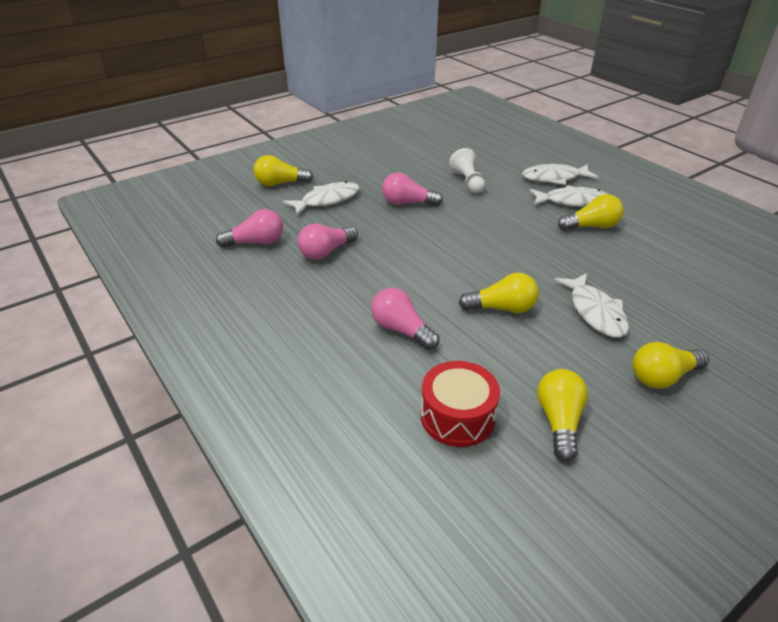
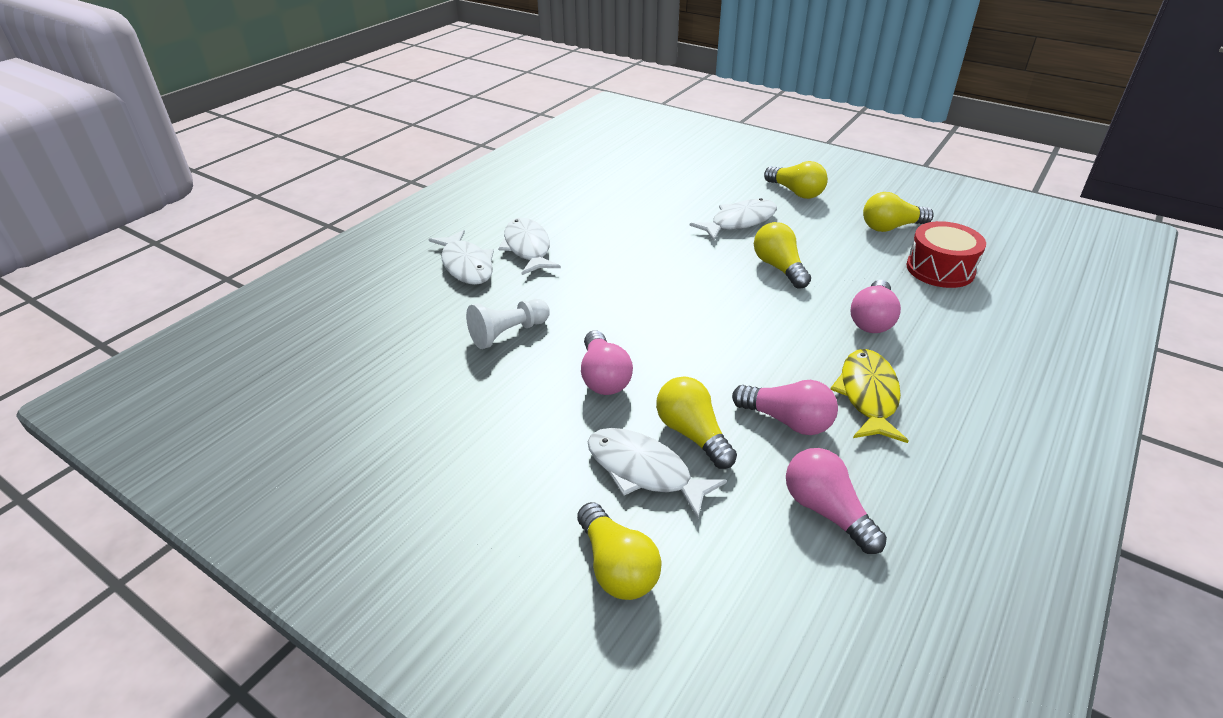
camera: 110 degrees left, 0 degrees up
(323, 291) = (868, 395): none -> yellow fish
(591, 226) = (582, 233): yellow light bulb -> yellow light bulb (692, 434)

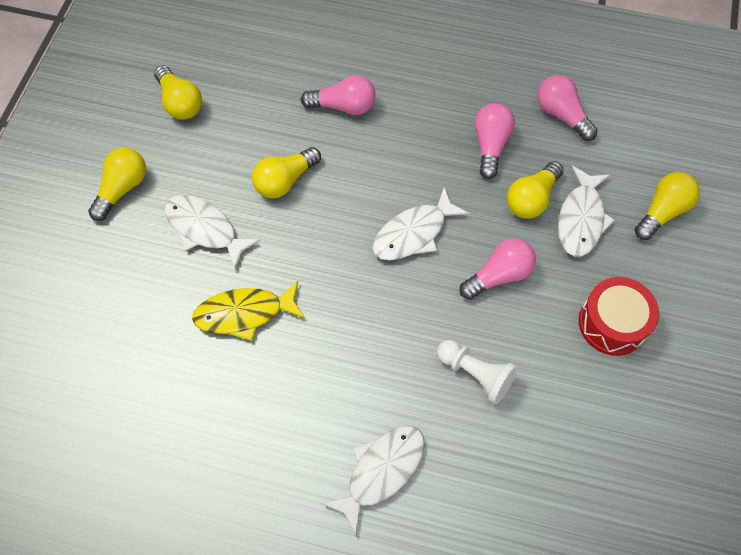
camera: 110 degrees left, 25 degrees up
(528, 248) = (324, 421): white fish -> white fish (413, 233)
(826, 511) = (561, 115): pink light bulb -> pink light bulb turned 105 degrees clockwise
(868, 395) = (440, 102): yellow fish -> yellow fish (244, 313)
(940, 269) = (247, 65): red drum -> red drum (612, 323)

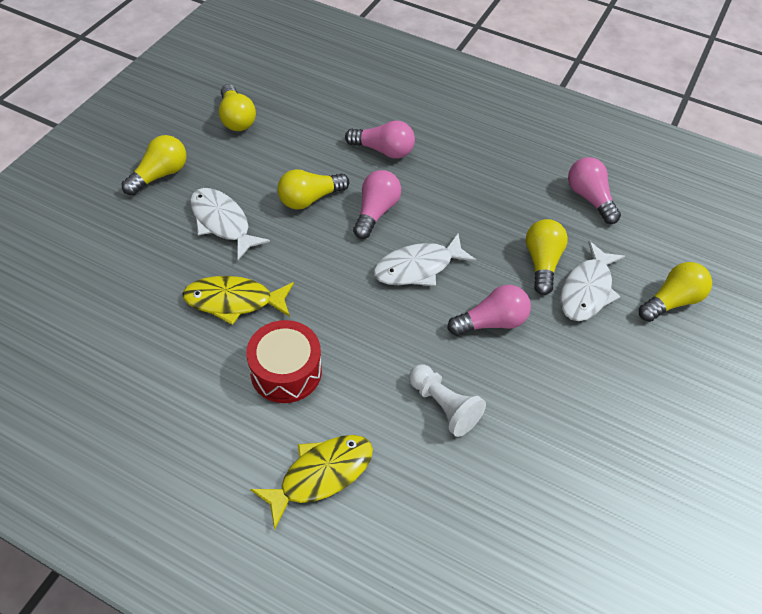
camera: 10 degrees right, 10 degrees down
(381, 471) = (321, 475): white fish -> yellow fish
(490, 145) = (513, 209): pink light bulb -> pink light bulb (376, 212)
(531, 199) = (541, 263): yellow light bulb -> yellow light bulb turned 135 degrees clockwise
(612, 323) = (596, 391): red drum -> red drum (286, 371)

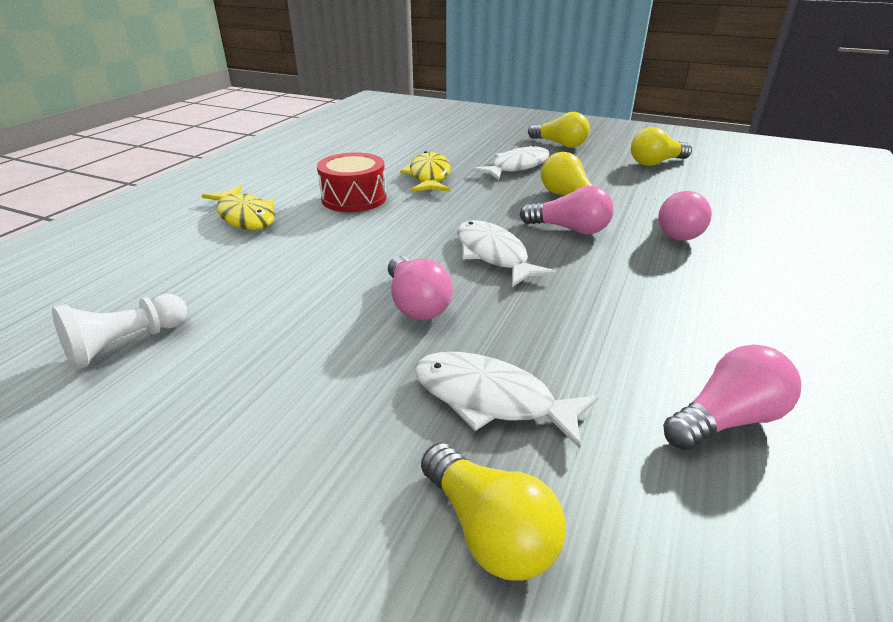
camera: 90 degrees right, 20 degrees down
(443, 406) = (298, 272): white pawn -> white pawn (126, 344)
(541, 263) = (535, 351): yellow light bulb -> none

